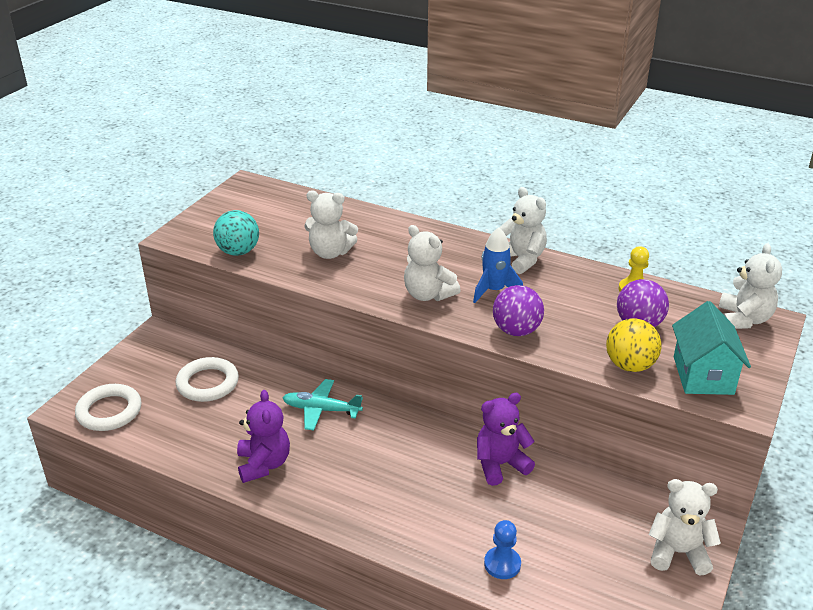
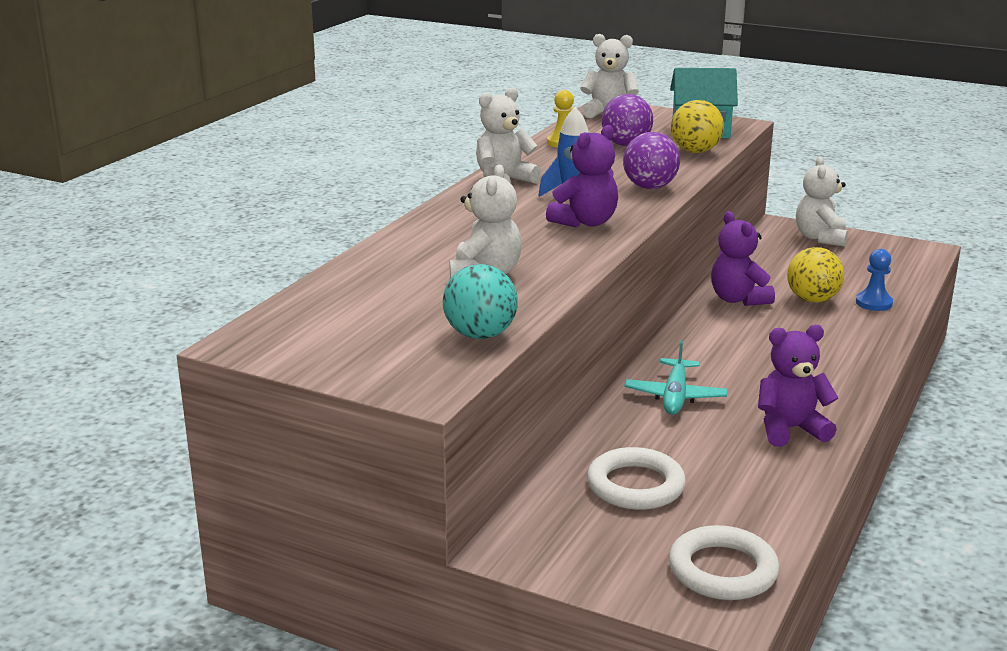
camera: 90 degrees left, 10 degrees down
(428, 294) = (585, 222): white teddy bear -> purple teddy bear
(505, 517) = (812, 300): none -> yellow ball

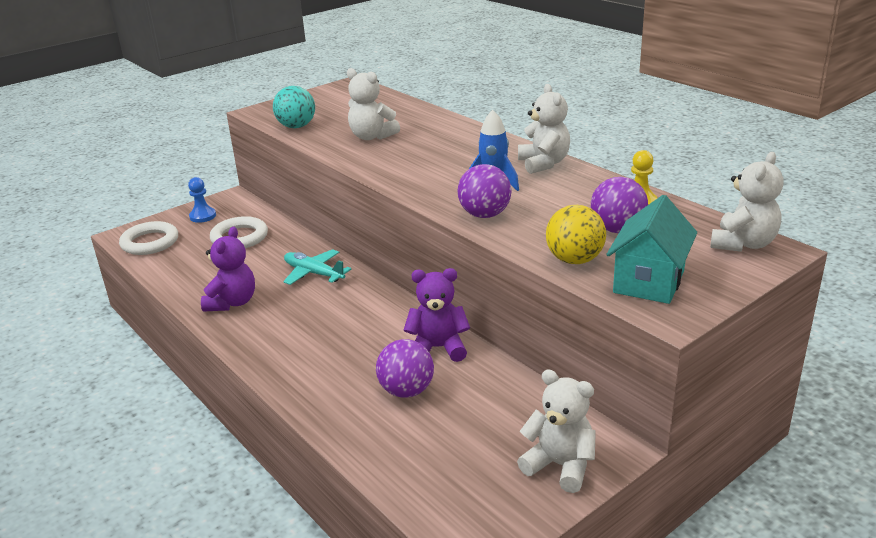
camera: 115 degrees right, 5 degrees up
(585, 222) = (428, 177): purple teddy bear -> none
(812, 300) = (406, 391): yellow ball -> purple ball
(874, 303) = (371, 428): blue pawn -> blue pawn (203, 216)

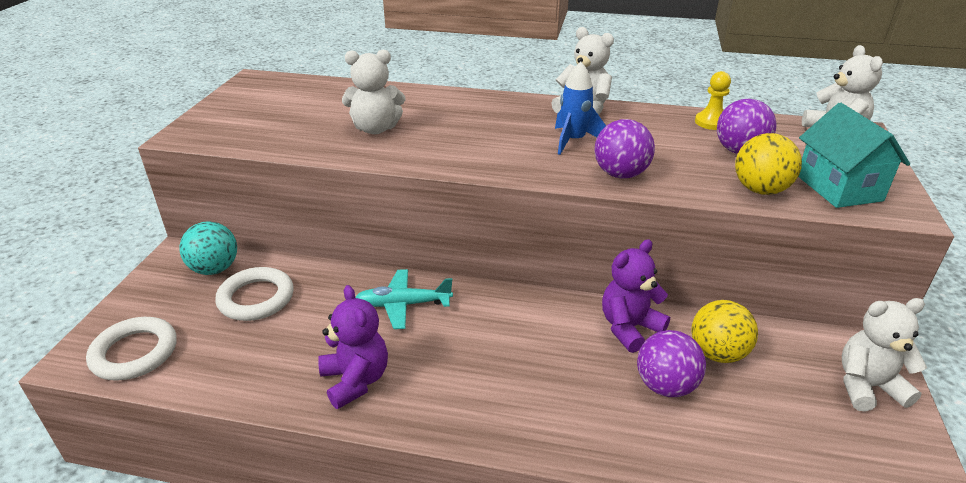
camera: 40 degrees left, 5 degrees up
(203, 216) = (169, 290): blue pawn -> none
(296, 126) = (267, 140): turquoise ball -> turquoise ball (215, 269)
(477, 391) = (717, 353): none -> yellow ball

